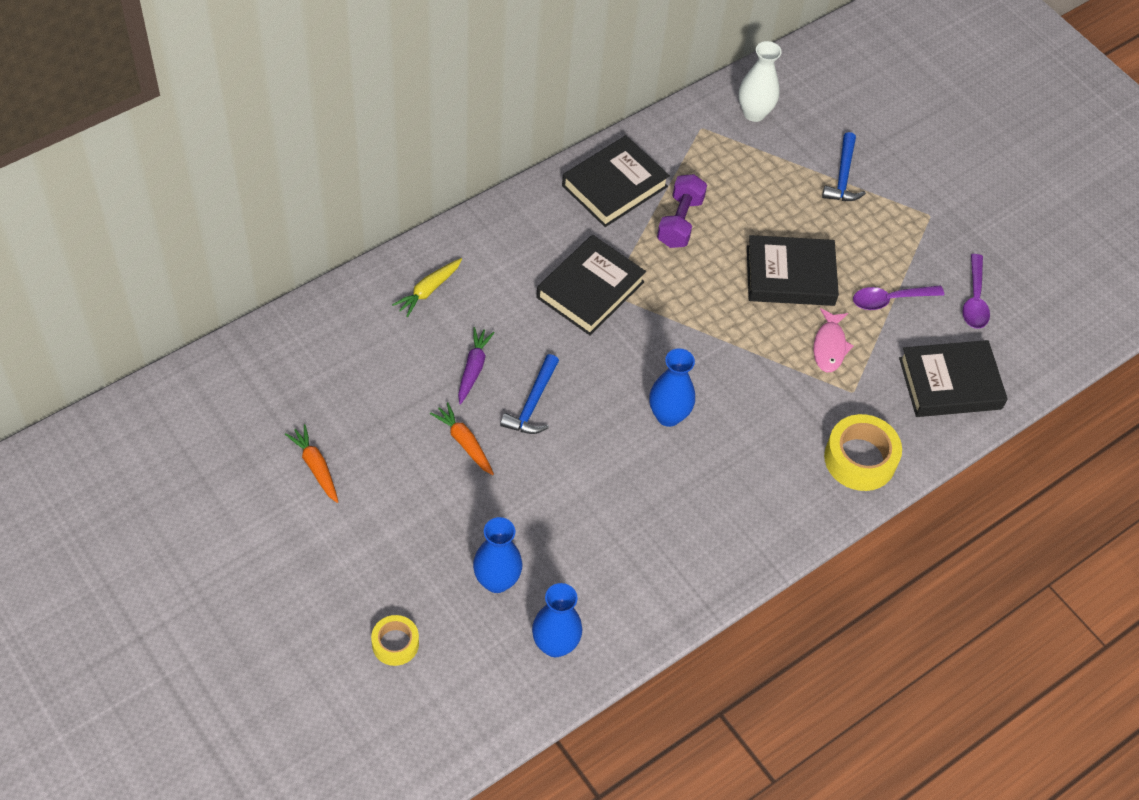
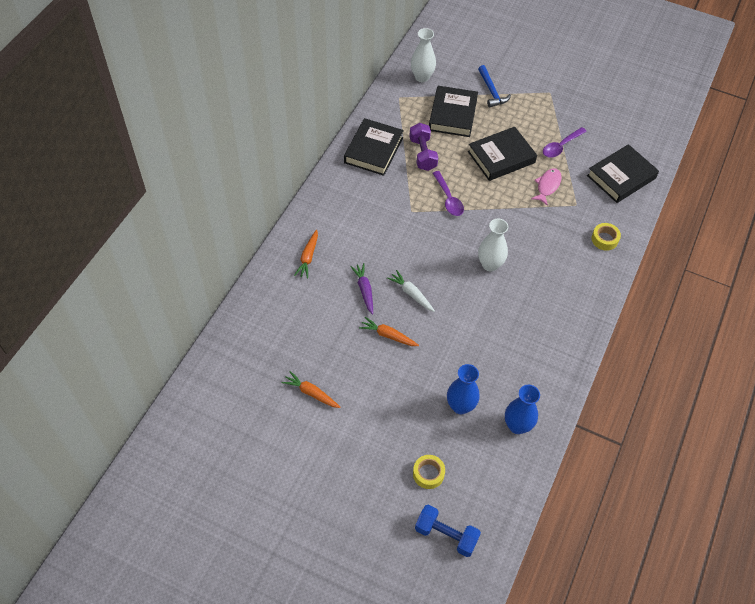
camera: 25 degrees left, 0 degrees up
(365, 730) = (446, 535): none -> blue dumbbell
(428, 290) = (308, 257): yellow carrot -> orange carrot
(533, 403) = (411, 294): blue hammer -> white carrot
(590, 290) = (399, 214): black book -> black book (453, 115)
(668, 415) = (490, 264): blue vase -> white vase
(829, 346) = (547, 186): pink fish -> pink fish turned 135 degrees counterclockwise
(860, 459) = (604, 239): yellow tape -> yellow tape, size x0.60
(974, 300) = (602, 127): purple spoon -> purple spoon (448, 199)

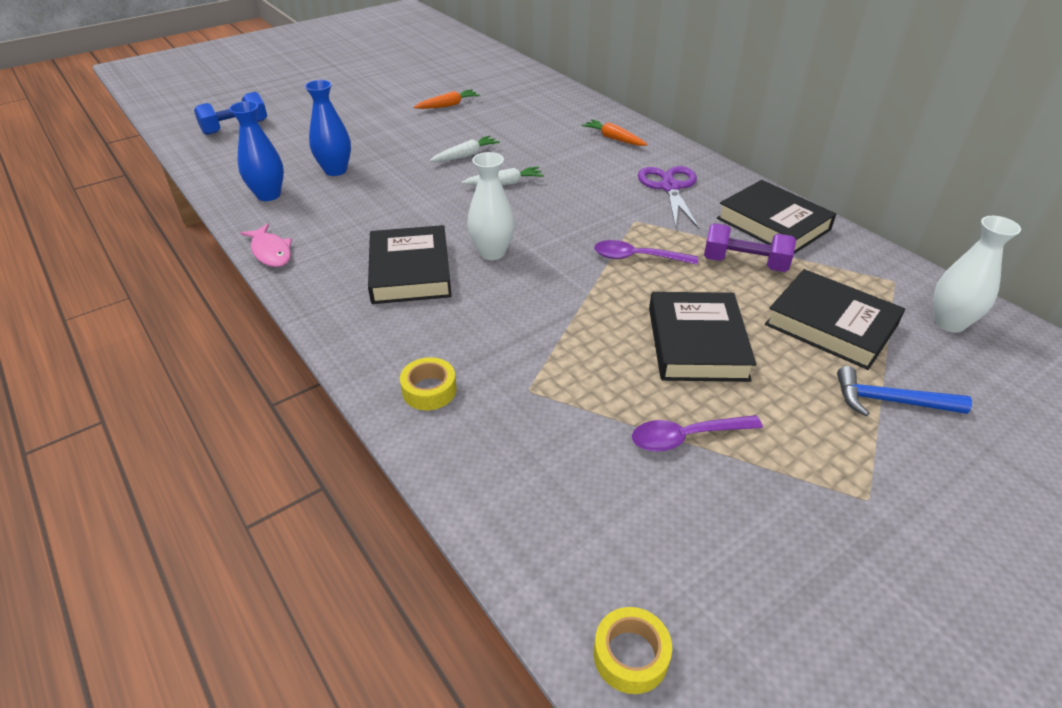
camera: 120 degrees right, 15 degrees down
(360, 206) = (670, 187): none -> purple scissors
(364, 290) = (538, 158): purple carrot -> none
(388, 335) = (465, 155): orange carrot -> white carrot
(428, 474) = (297, 135): yellow tape -> yellow tape (630, 655)
(547, 186) = (595, 372): pink fish -> pink fish (271, 252)
(561, 146) = (686, 437): purple spoon -> purple spoon turned 90 degrees counterclockwise
(621, 177) = (549, 495): black book -> black book (410, 271)

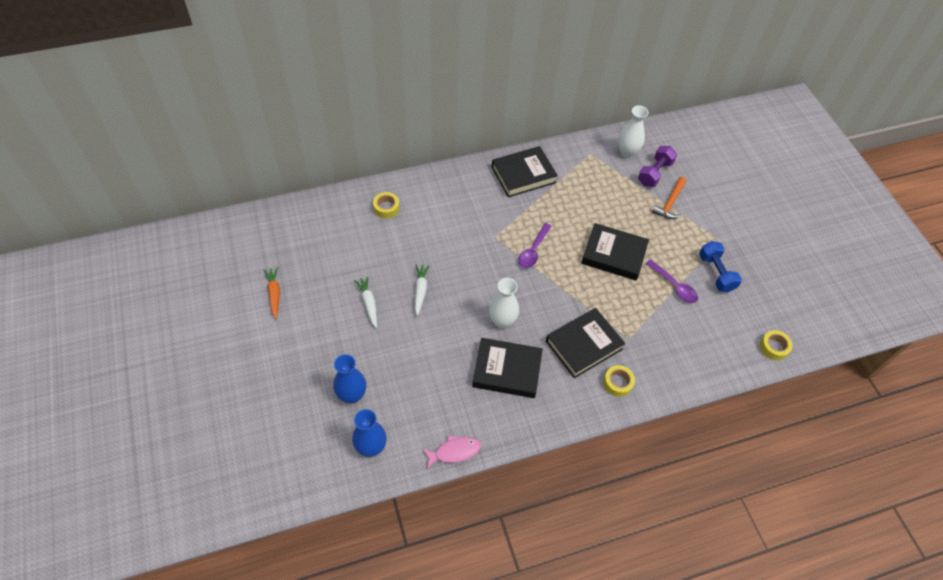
camera: 75 degrees left, 15 degrees up
(235, 127) = (230, 467): blue dumbbell -> blue dumbbell (716, 273)
(614, 139) = (386, 208): orange carrot -> yellow tape
(670, 187) = (464, 204): purple scissors -> none
(686, 437) = (674, 286): purple spoon -> purple spoon turned 45 degrees counterclockwise
(744, 263) = (555, 205): purple dumbbell -> purple dumbbell (654, 173)
(830, 325) = (615, 196): black book -> black book (584, 345)
(890, 401) = (670, 203): blue hammer -> orange hammer

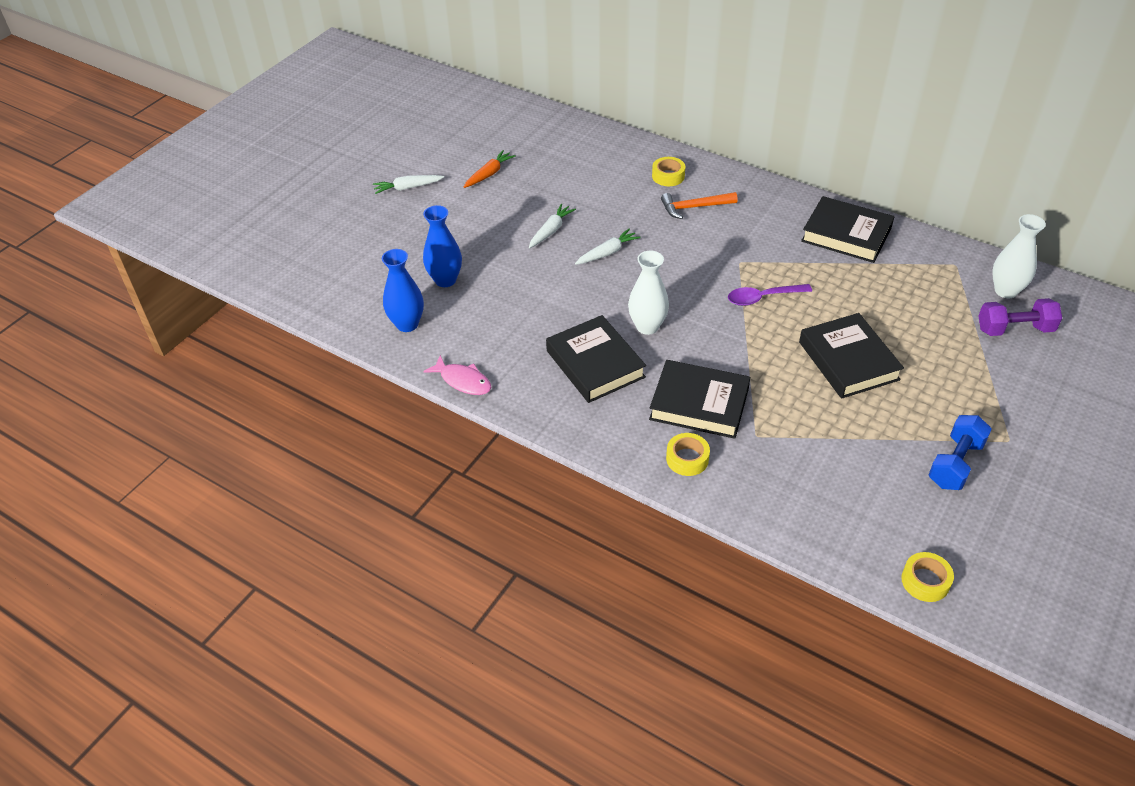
camera: 55 degrees right, 10 degrees down
(232, 350) = (408, 188): none -> white carrot
(670, 203) = (993, 366): orange hammer -> orange hammer (694, 207)
(674, 286) = (881, 436): purple spoon -> none

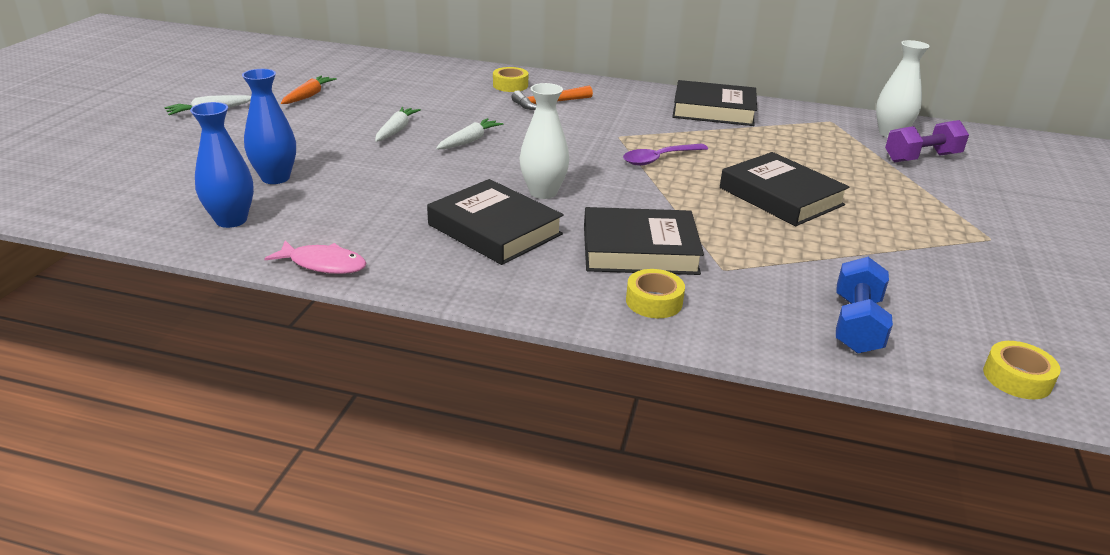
camera: 20 degrees left, 15 degrees down
(955, 463) = (955, 264): blue dumbbell -> blue dumbbell (856, 325)

